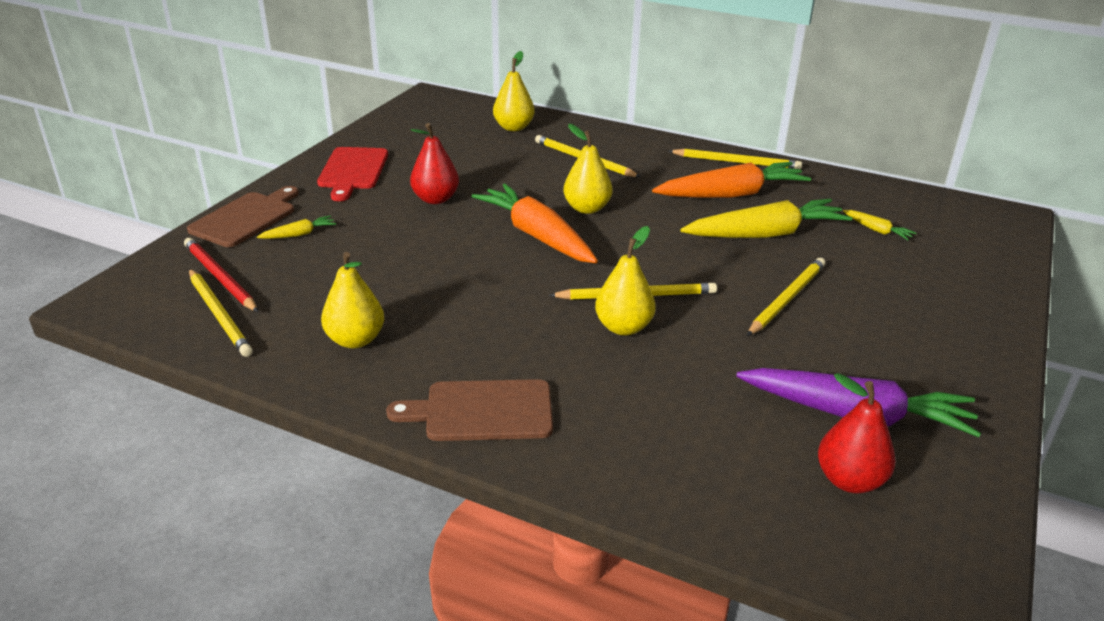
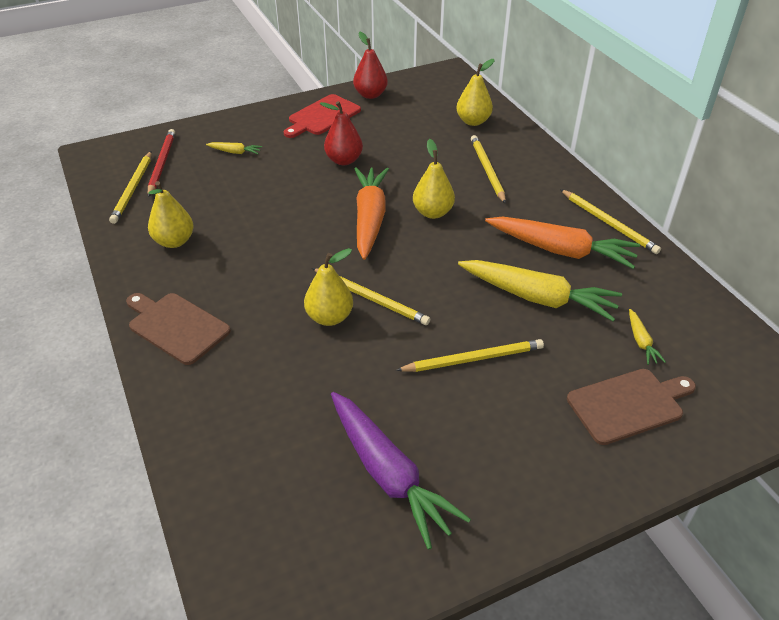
camera: 40 degrees right, 10 degrees up
(246, 218) = (222, 127): brown cutting board -> brown cutting board (628, 405)
(849, 480) = (313, 514): red pear -> red pear (370, 95)

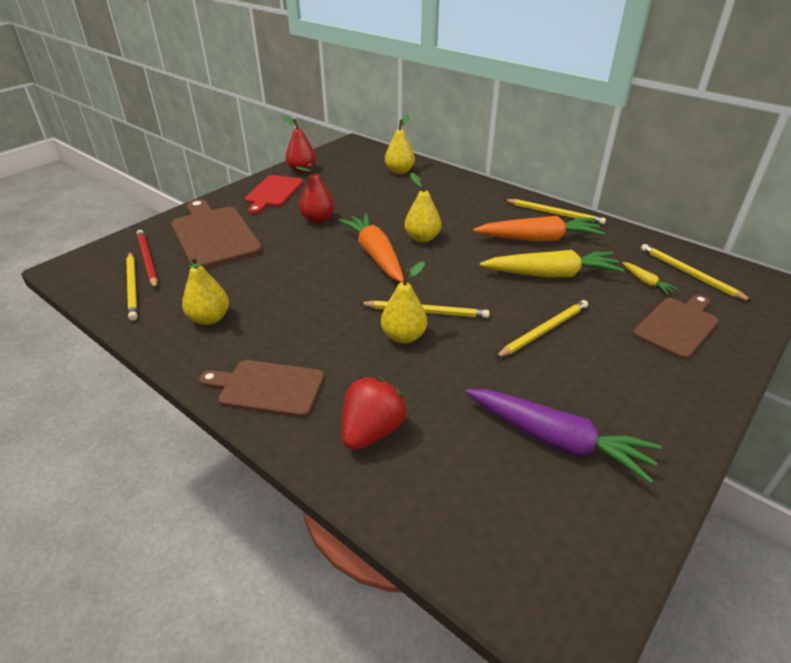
camera: 25 degrees left, 5 degrees down
(232, 400) = (371, 431): none -> red strawberry
(235, 152) = (214, 235): yellow carrot -> brown cutting board
(487, 170) = (438, 200): yellow pencil -> yellow pencil (689, 274)

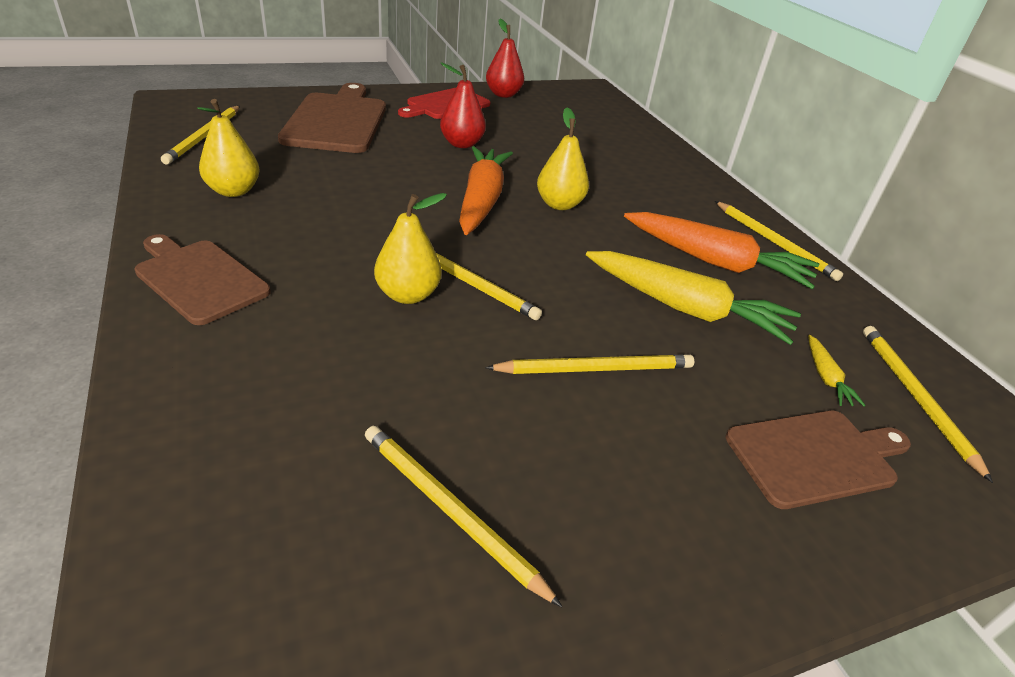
camera: 25 degrees right, 0 degrees up
(147, 260) = (248, 119): red pencil -> none
(371, 431) = (242, 376): red strawberry -> none
(399, 171) = (615, 130): yellow pear -> none
(557, 440) = (450, 511): purple carrot -> yellow pencil

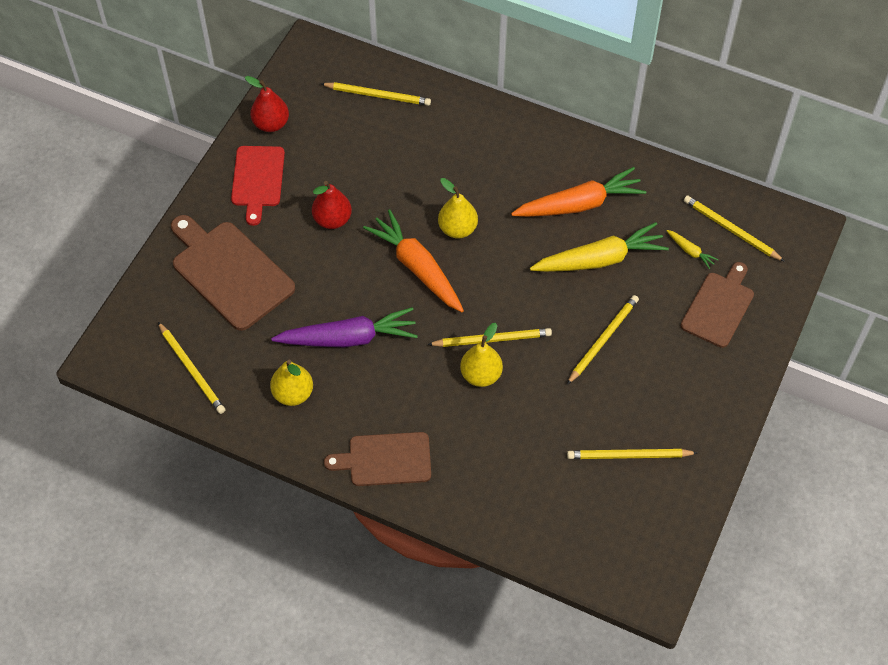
camera: 40 degrees left, 20 degrees up
(344, 195) = (348, 338): none -> purple carrot
(774, 243) = (590, 154): yellow pencil -> yellow pencil (378, 95)

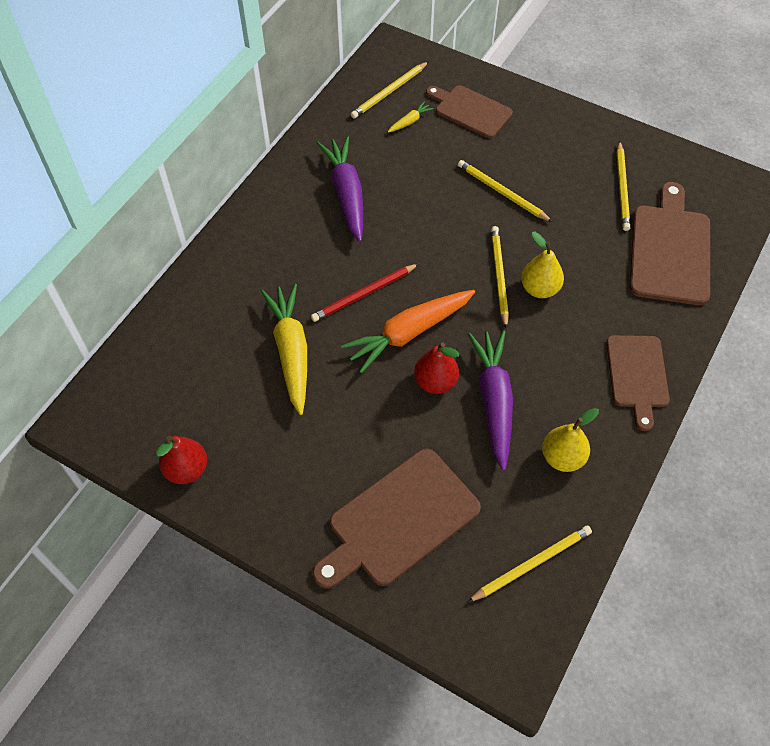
camera: 85 degrees left, 0 degrees up
(257, 180) = (268, 486): red cutting board -> none
(332, 220) = (337, 409): red pear -> red pear (435, 382)
(378, 95) = (169, 355): yellow pencil -> none
(457, 229) = (364, 294): yellow pear -> red pencil
(547, 499) = (670, 250): none -> brown cutting board
(579, 204) = (346, 194): orange carrot -> purple carrot
(599, 259) = (412, 185): yellow carrot -> yellow carrot (291, 351)

